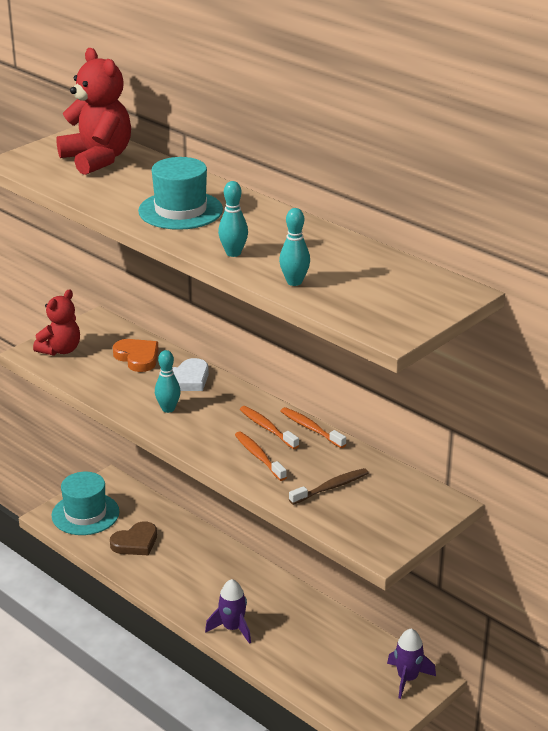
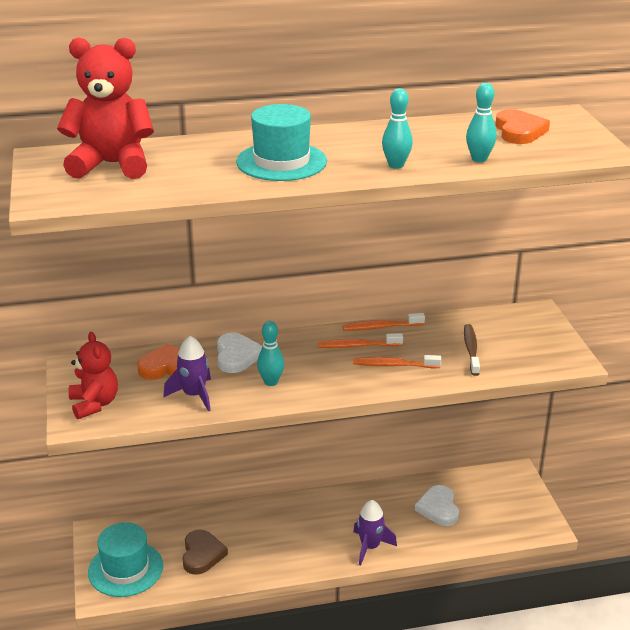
camera: 55 degrees left, 0 degrees up
(324, 648) = (438, 508): none -> white heart
(385, 282) = (519, 131): none -> orange heart
(407, 678) = (506, 483): purple rocket -> purple rocket (194, 395)

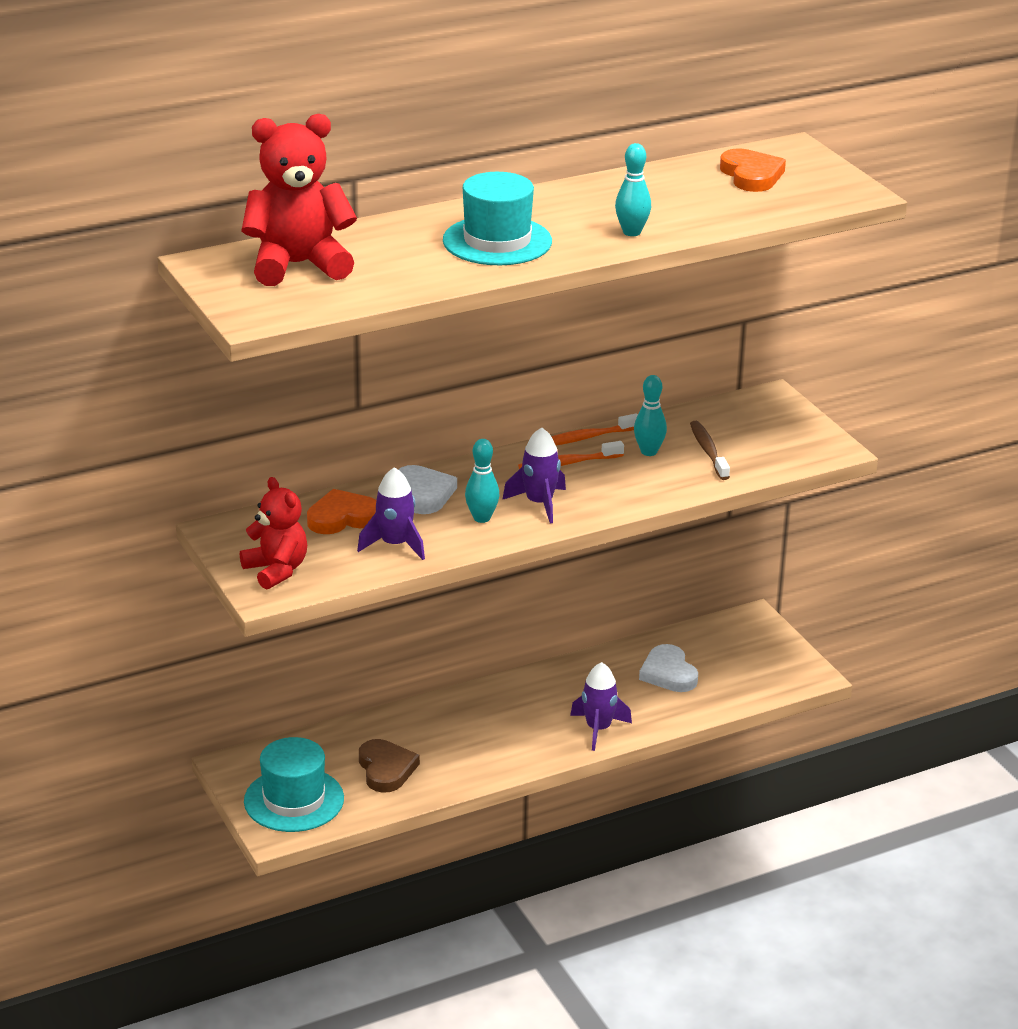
camera: 15 degrees left, 0 degrees up
(321, 376) = (539, 503): none -> purple rocket
(394, 365) = (622, 480): orange toothbrush -> none
(479, 159) = (722, 215): turquoise bowling pin -> turquoise bowling pin (649, 452)

